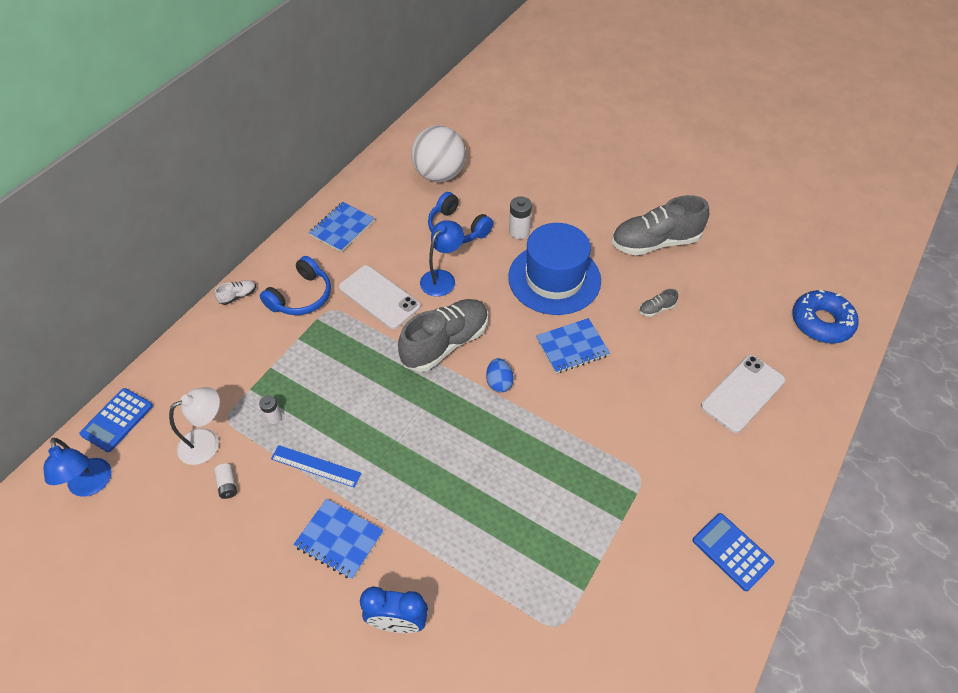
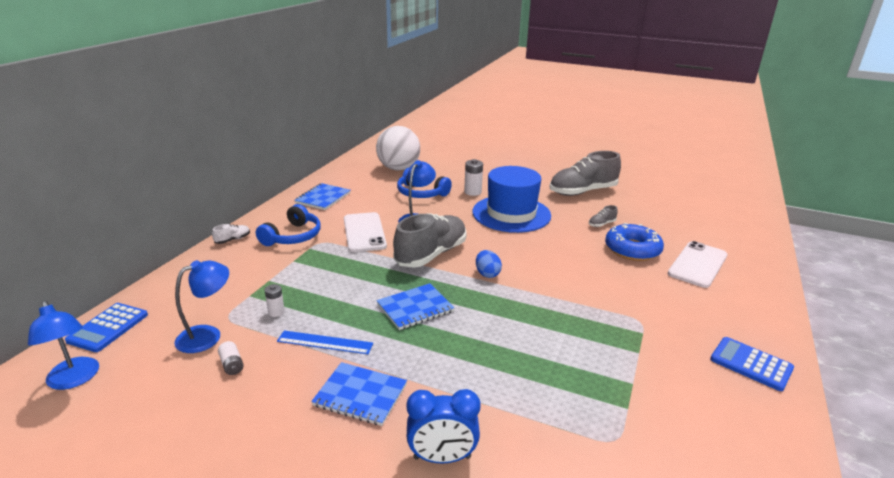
camera: 10 degrees left, 25 degrees down
(207, 442) = (207, 335): white lamp -> blue lamp
(379, 297) = (364, 232): white phone -> white phone turned 45 degrees clockwise
(572, 347) = (542, 249): blue notebook -> blue notebook (415, 308)
(821, 322) = (733, 223): blue donut -> blue donut (632, 249)

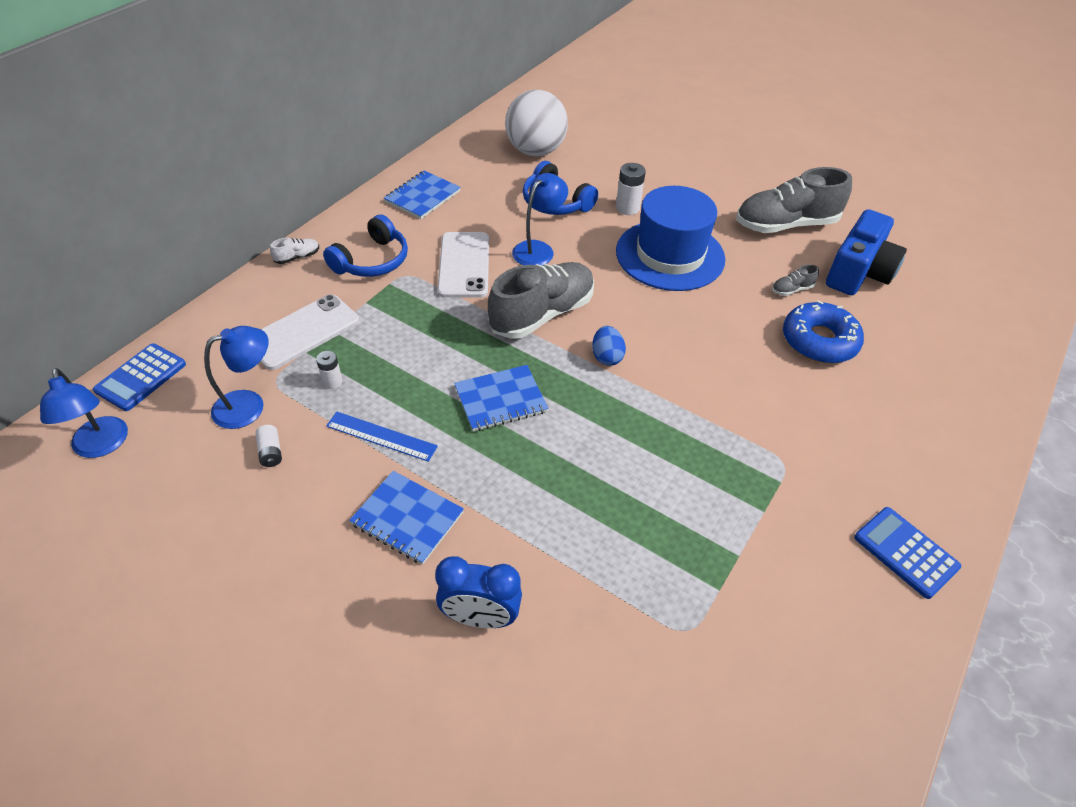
camera: 10 degrees right, 20 degrees up
(641, 211) = (858, 272): none -> blue camera
(698, 264) = (902, 380): white phone -> white phone (303, 332)

